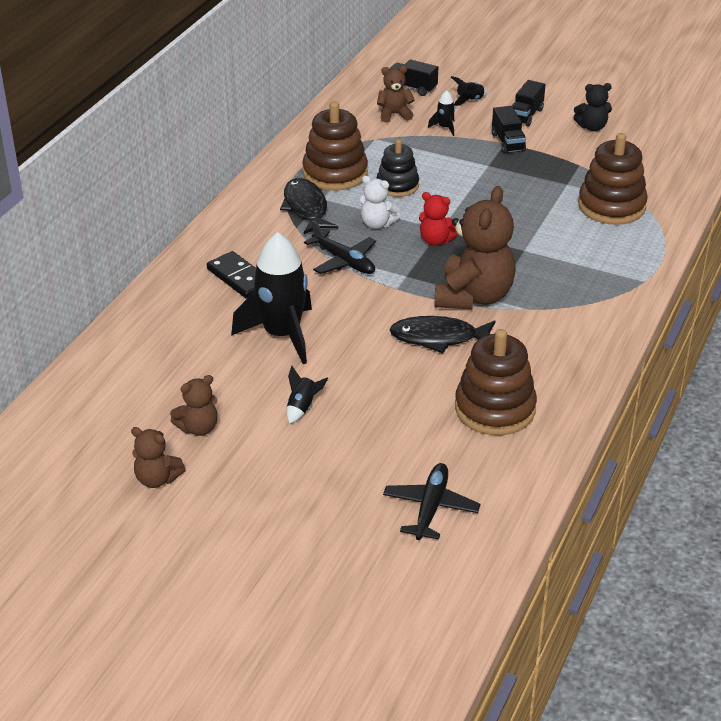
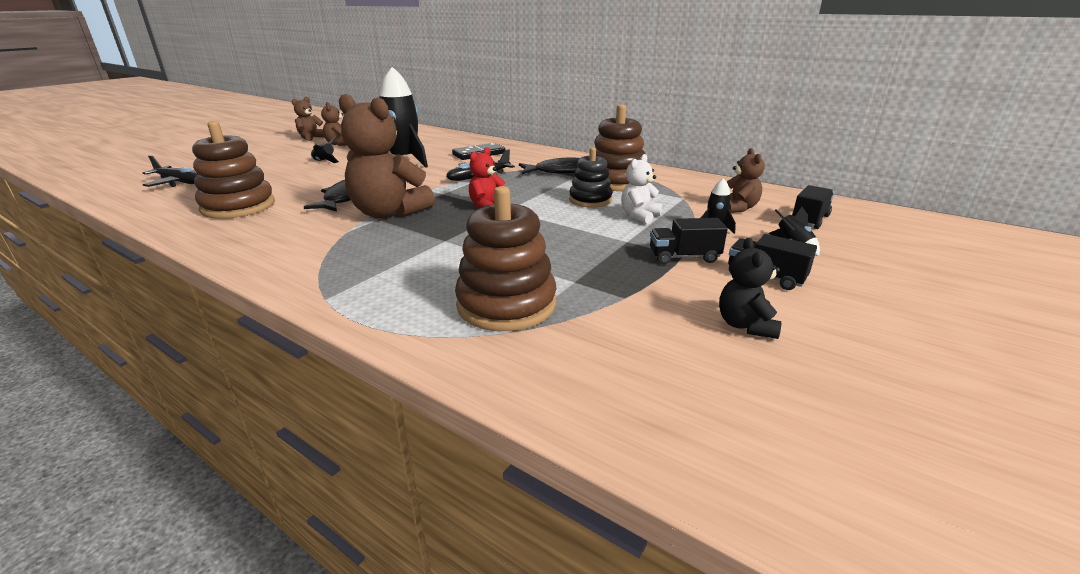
camera: 100 degrees right, 10 degrees down
(377, 224) = (527, 189): white teddy bear -> white teddy bear (639, 216)

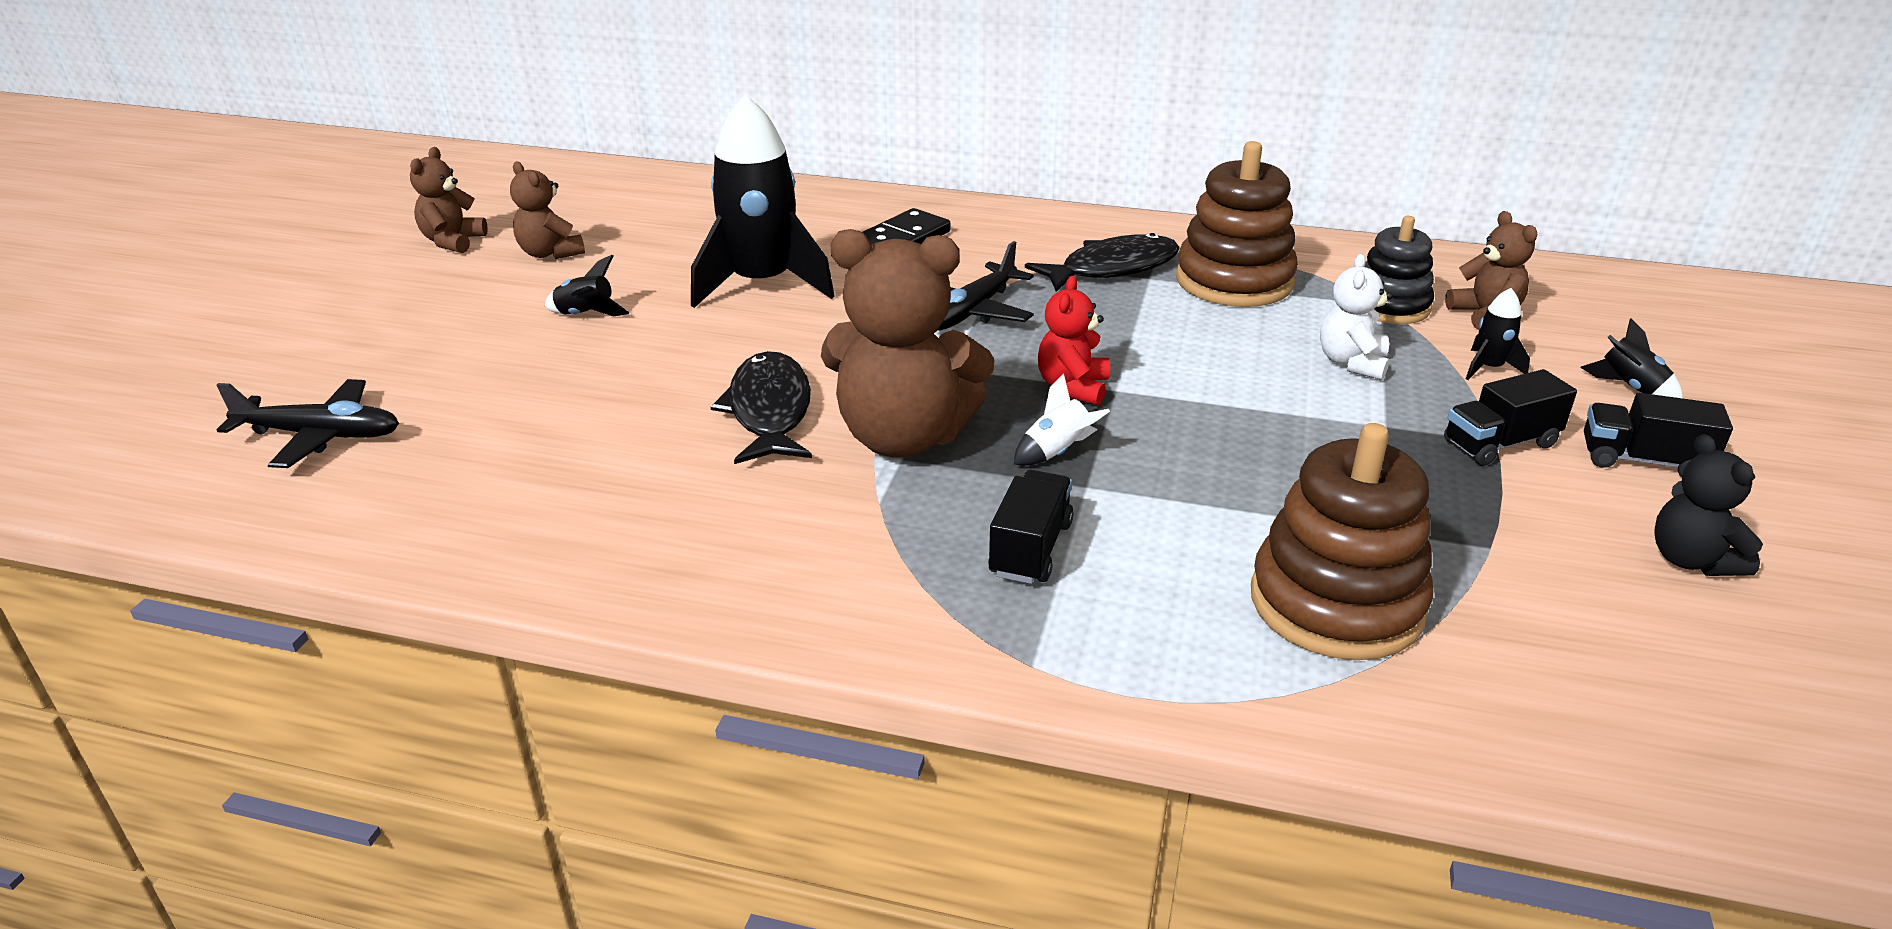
camera: 20 degrees left, 5 degrees up
(238, 206) = (562, 481): brown stacking toy -> none
(448, 227) = (1057, 452): none -> white rocket
(590, 200) = (1235, 337): black stacking toy -> black stacking toy (1389, 306)
(809, 220) = (1608, 324): black truck -> black truck (1030, 549)

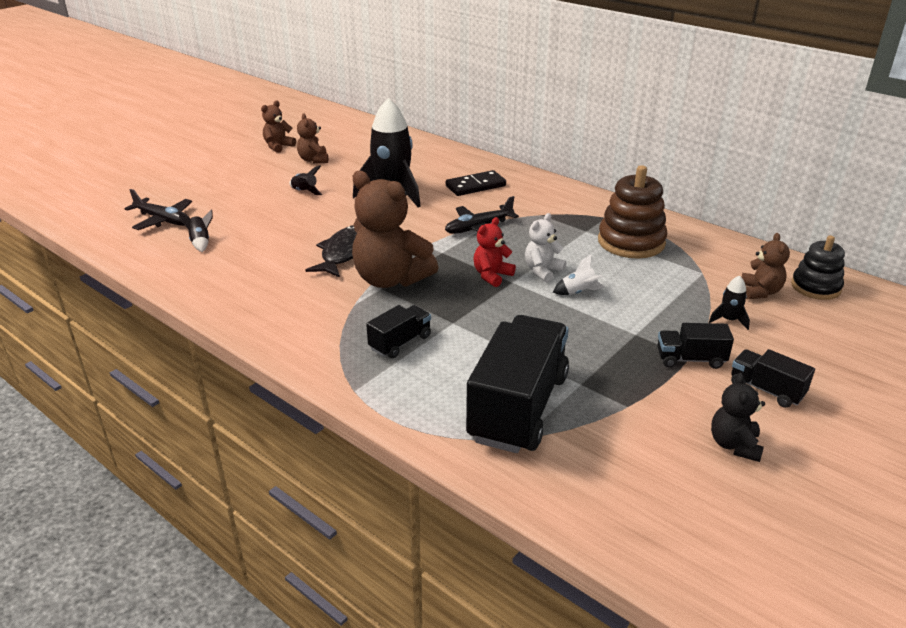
camera: 25 degrees right, 0 degrees up
(1057, 452) = (454, 303): white rocket -> white rocket (578, 292)
(1112, 268) = (571, 222): black fish -> none
(1336, 603) = (518, 407): brown stacking toy -> black truck
(1352, 363) = (651, 298): white teddy bear -> white teddy bear (542, 271)
(1389, 306) = (706, 274): black stacking toy -> black stacking toy (815, 287)
(1630, 388) = (805, 351): black rocket -> black rocket (200, 242)

